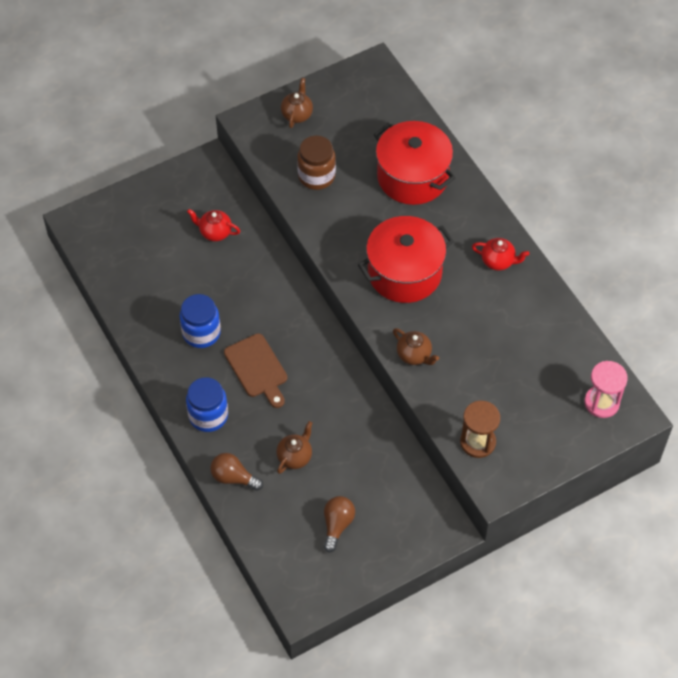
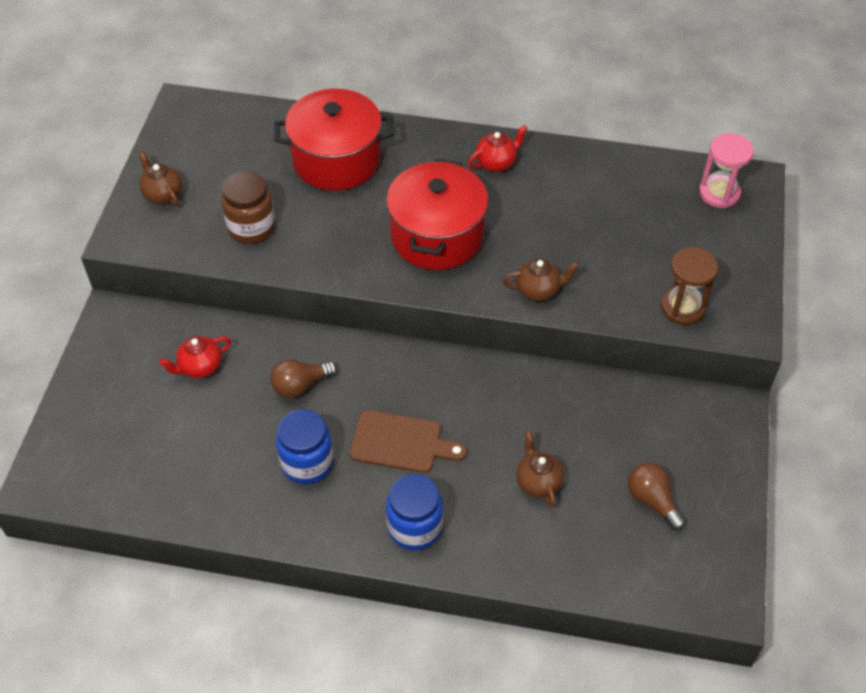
camera: 50 degrees left, 5 degrees down
(233, 477) = (513, 556): brown light bulb -> brown light bulb (300, 385)

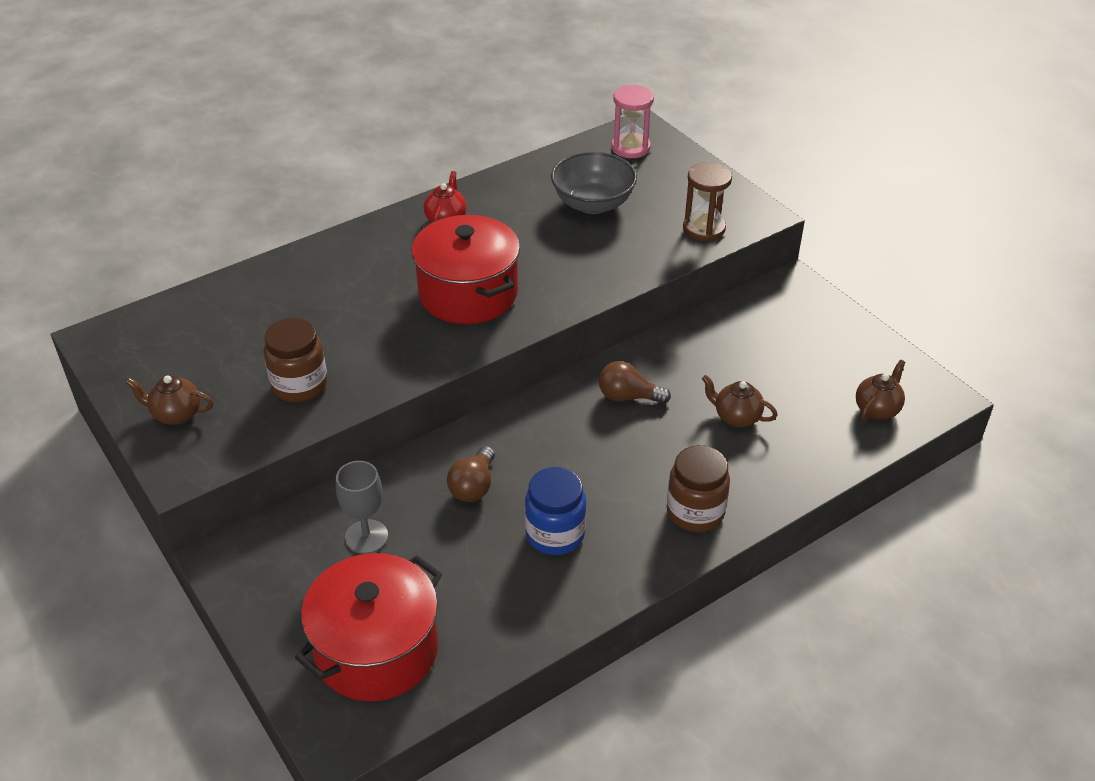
camera: 45 degrees left, 10 degrees down
(200, 367) = (366, 537): red teapot -> grey goblet
(336, 160) = (308, 293): red pot -> red pot (376, 650)
(401, 443) = (607, 465): brown cutting board -> none
(415, 527) = (695, 512): blue jar -> brown jar
(538, 290) = (594, 280): brown teapot -> brown teapot (877, 409)
(622, 224) = (593, 204): none -> grey bowl
(652, 500) = (820, 372): brown light bulb -> brown light bulb (628, 397)

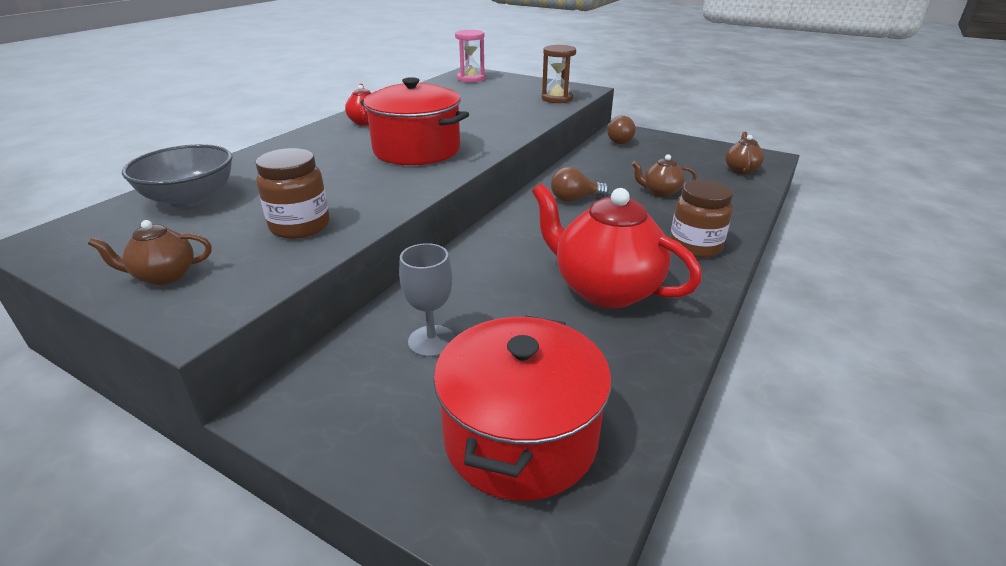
camera: 25 degrees left, 10 degrees down
(473, 486) = (504, 277): brown light bulb -> brown light bulb (617, 140)
(555, 534) = (605, 289): blue jar -> red teapot
(593, 204) = (470, 100): grey bowl -> grey bowl (190, 199)

